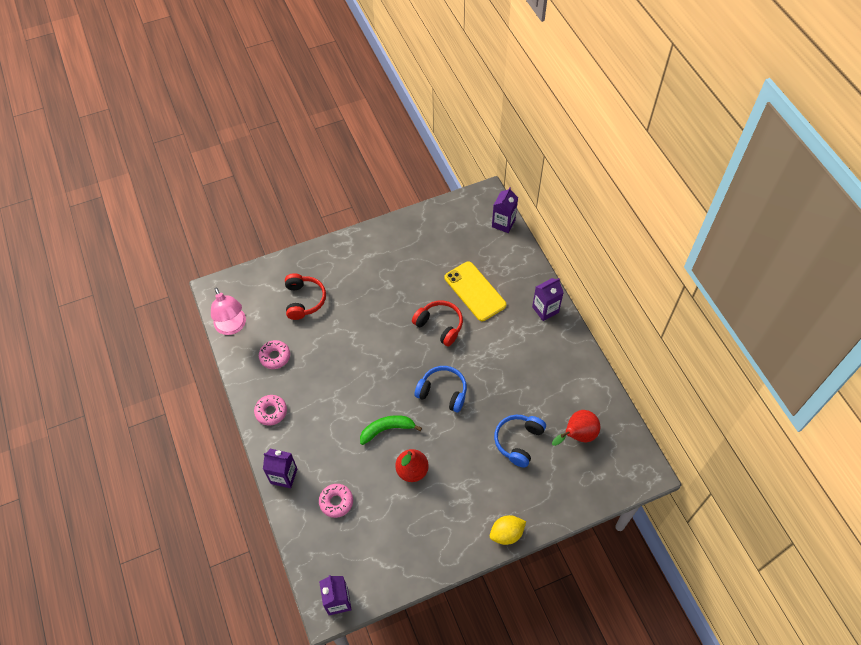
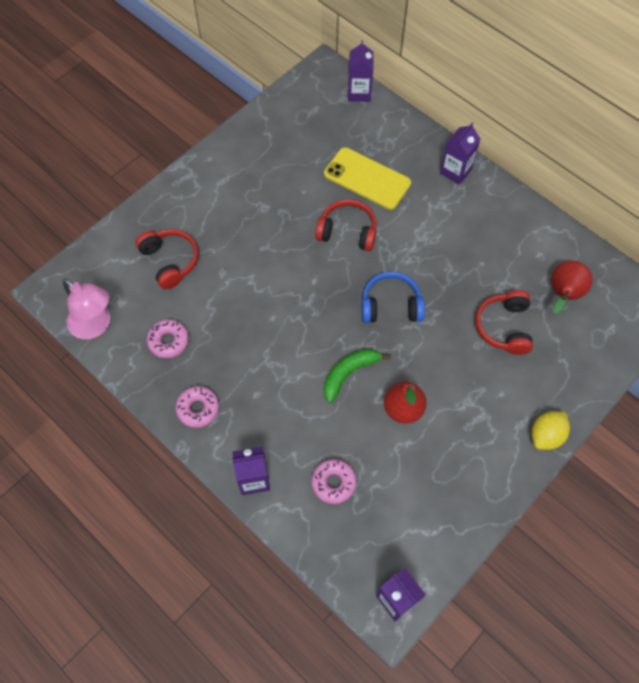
camera: 25 degrees left, 5 degrees up
(518, 441) = (504, 327): blue headphones -> red headphones

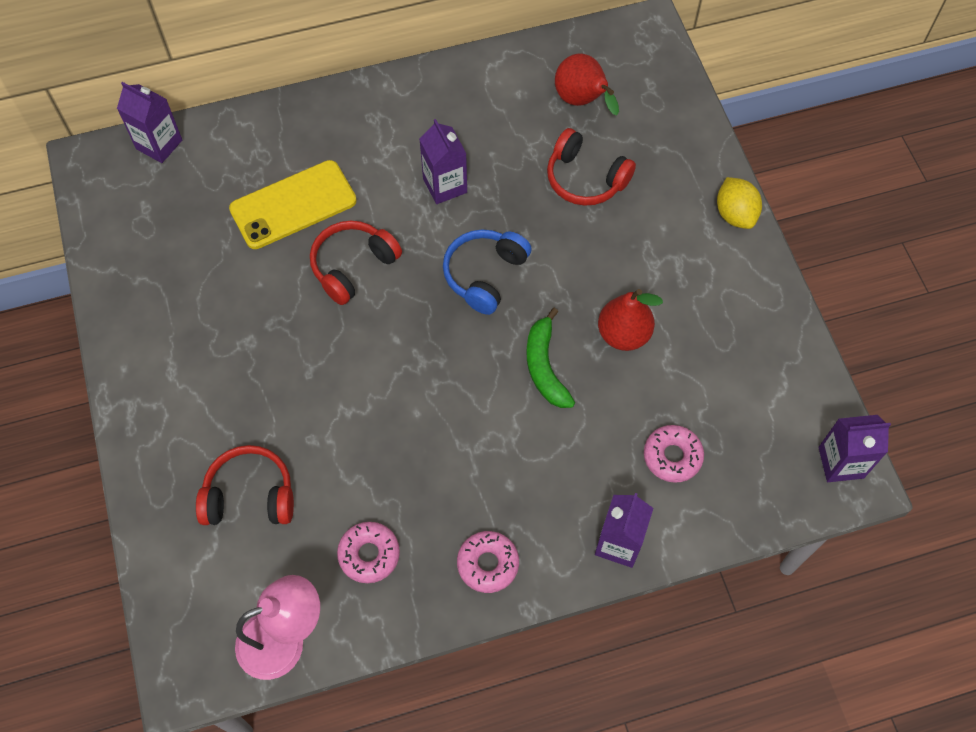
camera: 60 degrees left, 0 degrees up
(455, 171) = (351, 109): purple carton -> purple carton (445, 185)

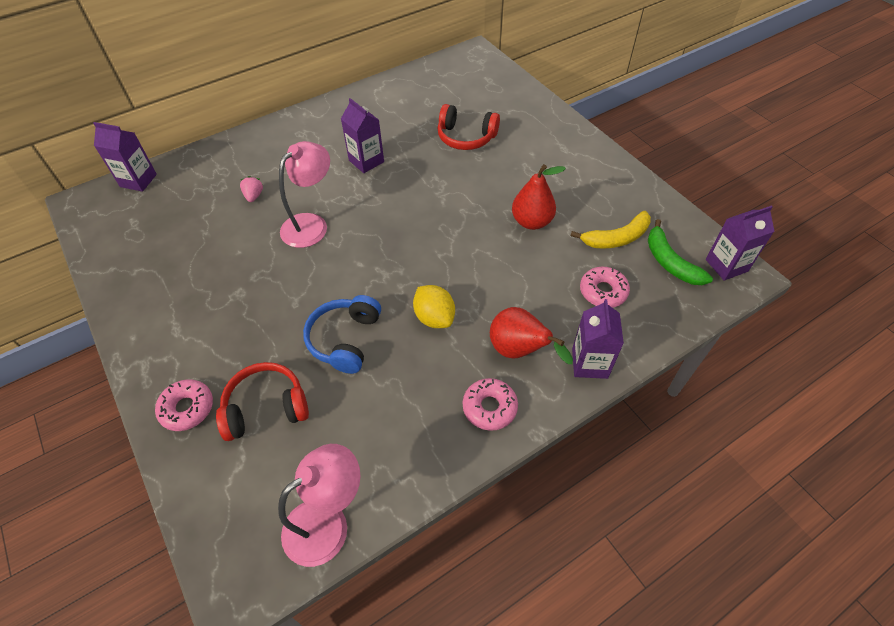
camera: 15 degrees left, 10 degrees down
(293, 205) = (254, 196): yellow phone -> pink strawberry
(353, 266) = (311, 224): red headphones -> pink lamp
(369, 554) = (385, 427): pink donut -> pink donut (187, 408)
(485, 275) = (414, 208): blue headphones -> blue headphones (345, 339)
(545, 366) = (482, 255): green banana -> green banana (670, 262)
(582, 101) = (447, 96): red pear -> red pear (519, 351)
(720, 387) = (616, 238): none -> yellow banana
(735, 214) = (577, 136): yellow lemon -> yellow lemon (434, 317)

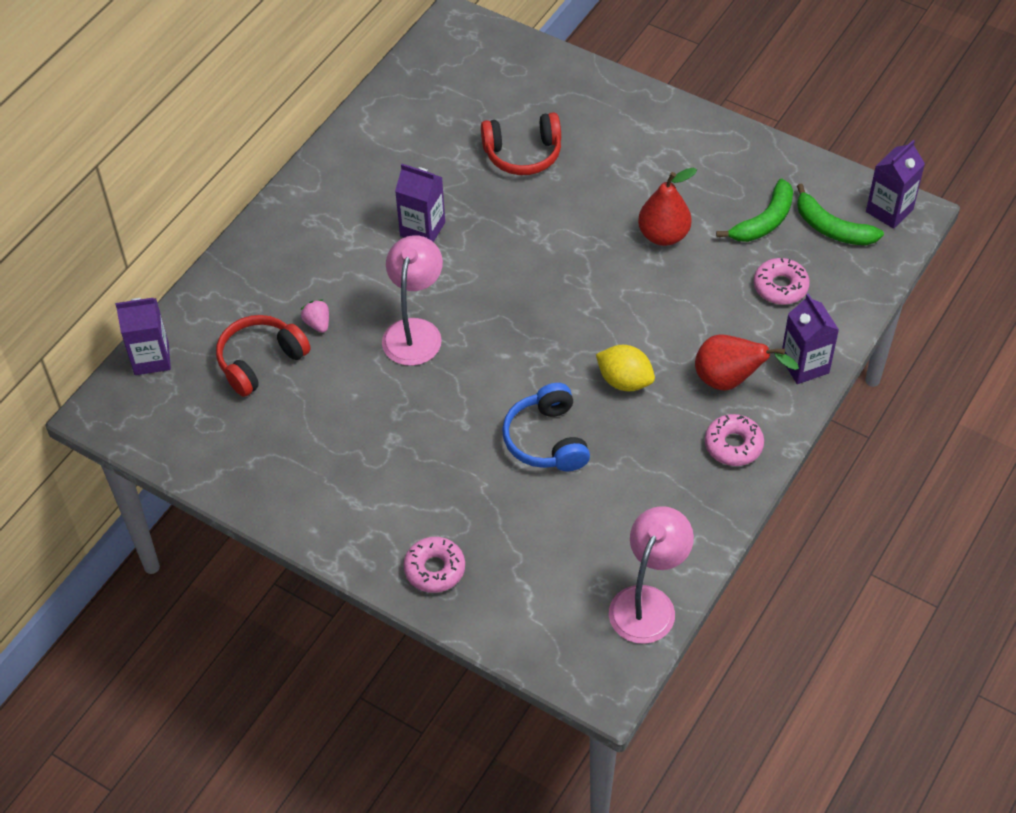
camera: 25 degrees left, 0 degrees up
(266, 408) = (515, 535): red headphones -> red headphones (260, 361)
(616, 238) = (764, 221): yellow banana -> green banana

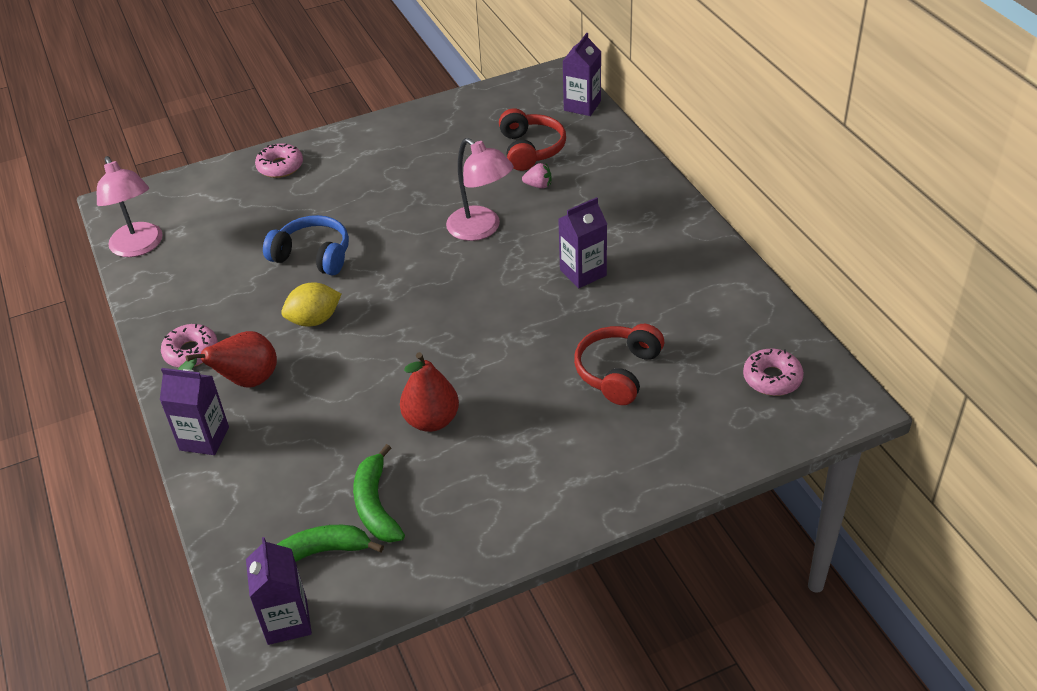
camera: 125 degrees right, 10 degrees down
(780, 287) = (294, 471): pink donut -> pink donut (772, 378)

